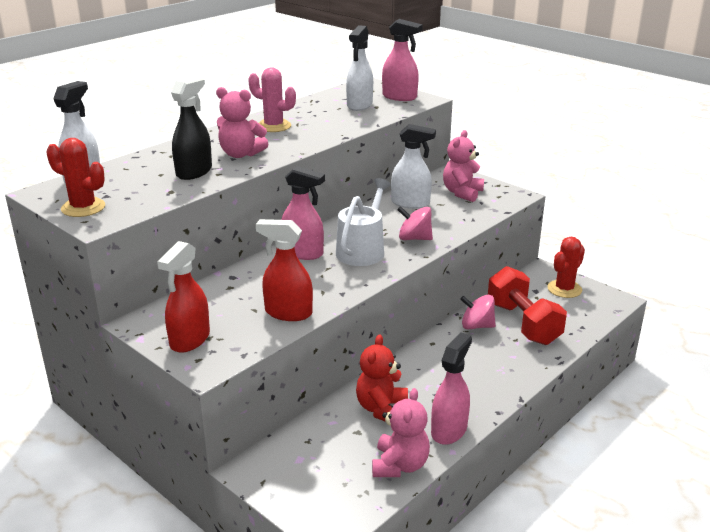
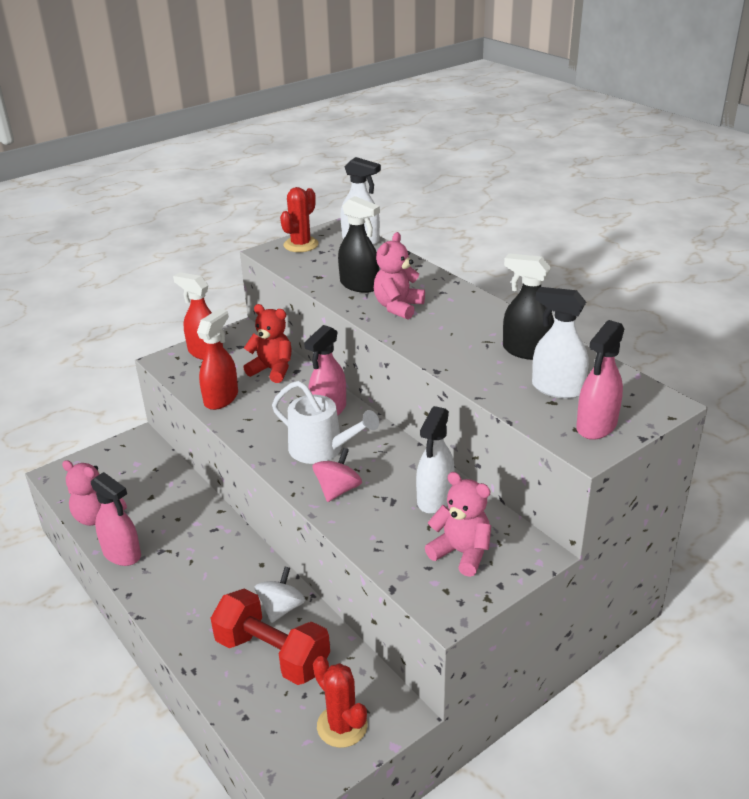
camera: 100 degrees right, 5 degrees up
(274, 126) = (480, 326): pink cactus -> none
(310, 113) = (526, 351): none -> black spray bottle
(382, 409) = (172, 514): red teddy bear -> red teddy bear (272, 370)
(477, 326) = (281, 608): pink spinning top -> white spinning top
(523, 323) = (272, 654): red dumbbell -> red dumbbell turned 45 degrees clockwise

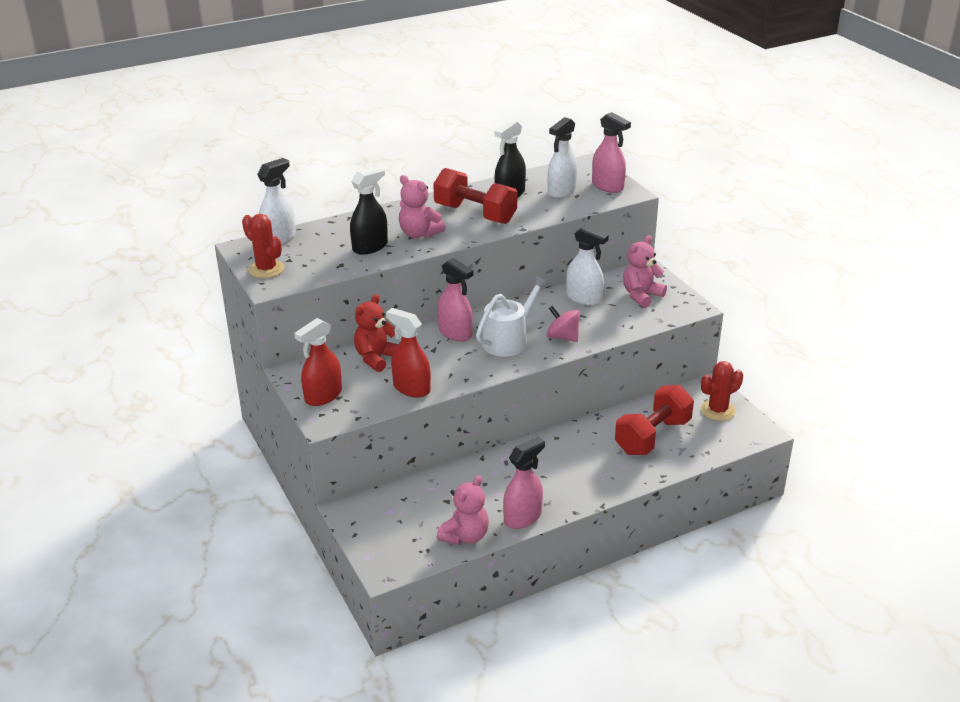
camera: 80 degrees left, 0 degrees up
(281, 608) = (607, 430): white spinning top -> none
(461, 334) = (475, 214): none -> red dumbbell

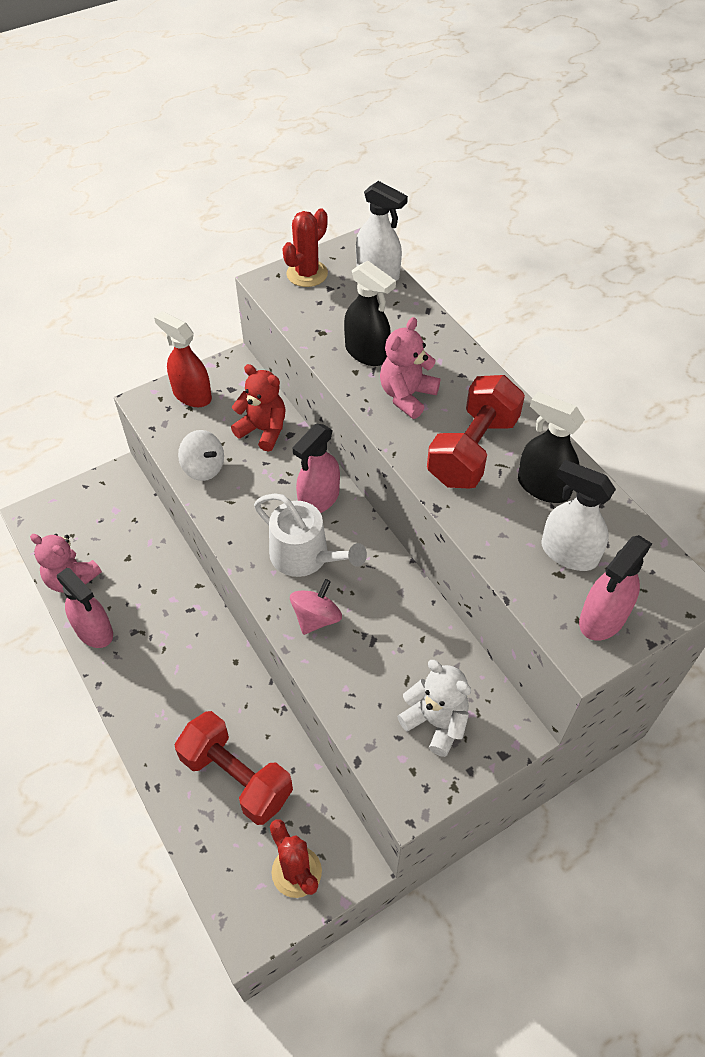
camera: 85 degrees right, 20 degrees up
(411, 388) = (204, 468): red spray bottle -> white spinning top
(584, 298) = (418, 643): white spray bottle -> none
(641, 295) = (436, 722): pink teddy bear -> white teddy bear

